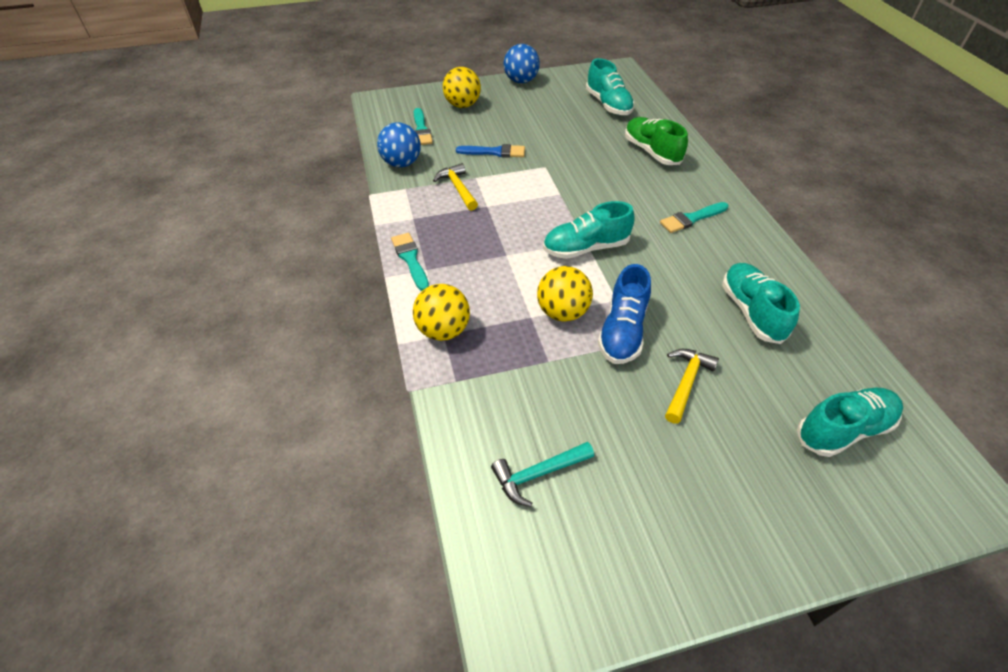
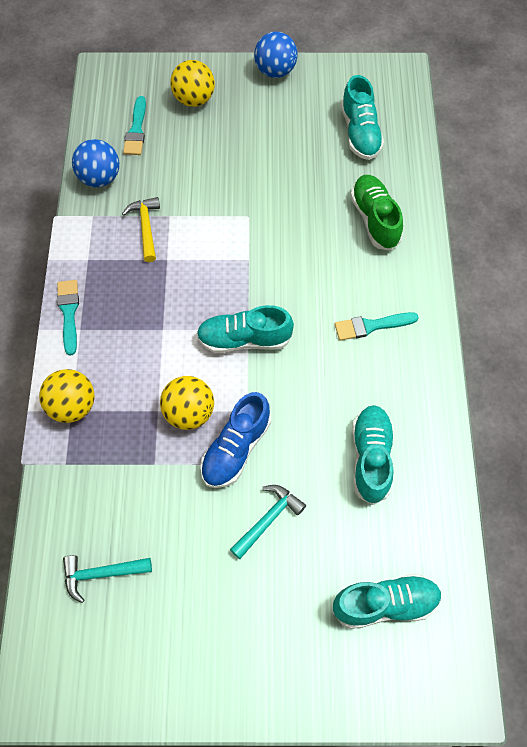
camera: 15 degrees right, 15 degrees up
(494, 152) = (203, 182): blue brush -> none
(686, 383) = (268, 519): yellow hammer -> turquoise hammer

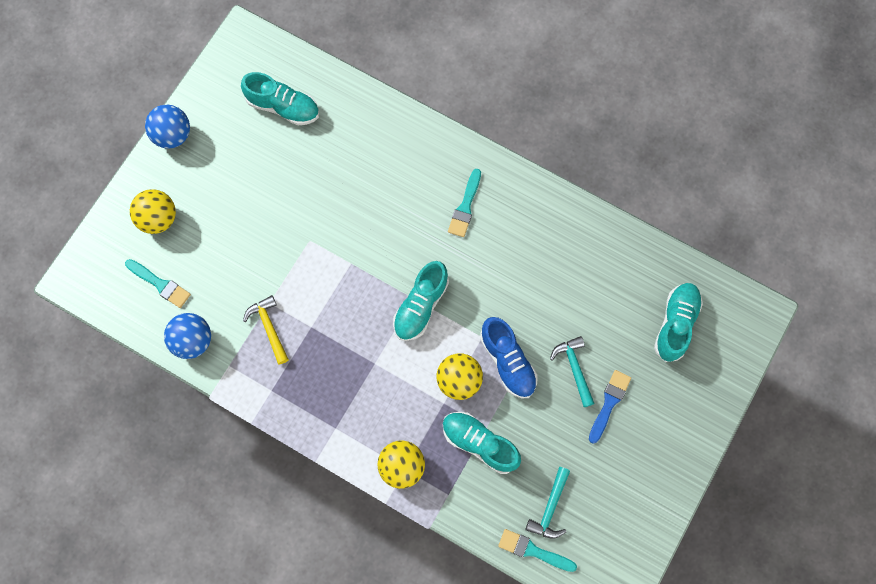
camera: 60 degrees left, 10 degrees up
(69, 313) = (314, 430): turquoise brush -> turquoise brush (533, 551)
(146, 227) = (269, 328): yellow hammer -> yellow hammer turned 45 degrees clockwise
(251, 577) = (609, 403): none -> blue brush
(371, 458) = (568, 271): turquoise shoe -> turquoise shoe (479, 443)
(375, 219) = (373, 147): green shoe -> none

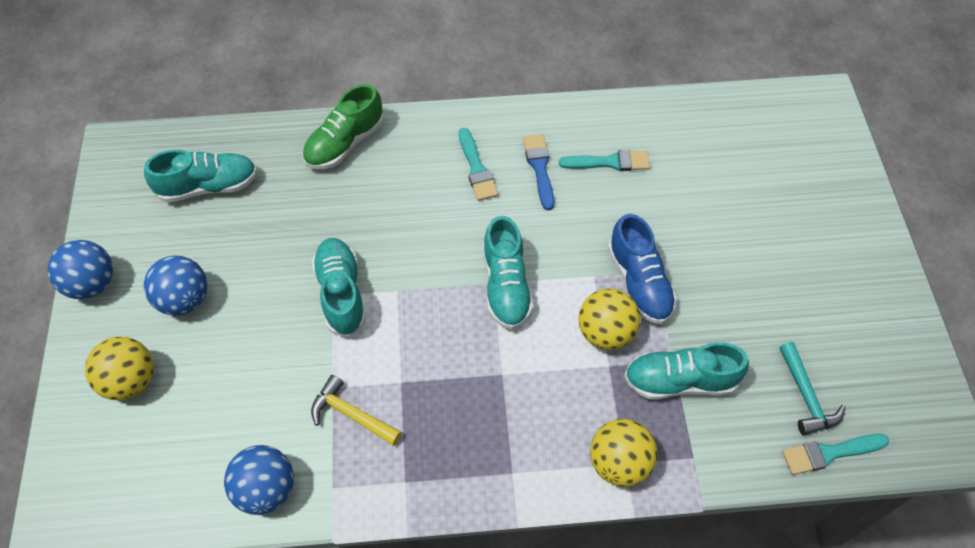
camera: 35 degrees left, 15 degrees down
(160, 284) = (180, 451): turquoise brush -> turquoise brush (609, 162)
(220, 183) = (184, 299): none -> blue ball
(391, 129) = (345, 143): none -> green shoe
(508, 361) = (639, 282): blue shoe -> blue shoe turned 45 degrees clockwise
(574, 368) = (708, 247): turquoise hammer -> none
(609, 403) = (769, 257): blue brush -> blue brush (539, 168)
(675, 324) = (763, 151): turquoise shoe -> turquoise shoe (341, 293)

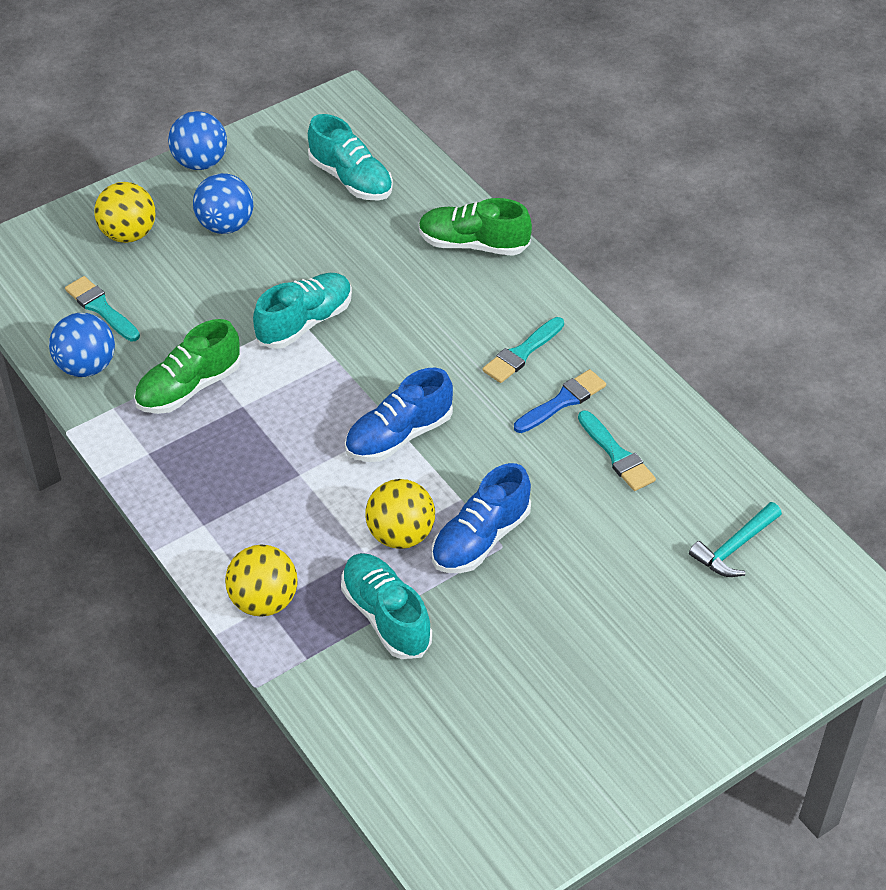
camera: 60 degrees right, 10 degrees down
(351, 414) = (189, 387): yellow hammer -> green shoe
(506, 286) = (399, 435): turquoise shoe -> blue shoe
(806, 396) = (441, 732): turquoise hammer -> turquoise hammer (734, 547)
(829, 453) = (386, 774): turquoise brush -> turquoise brush (101, 308)

